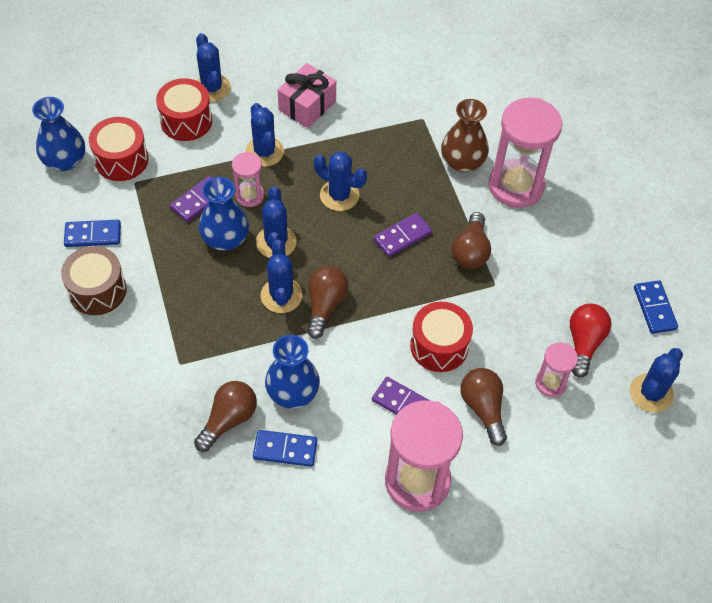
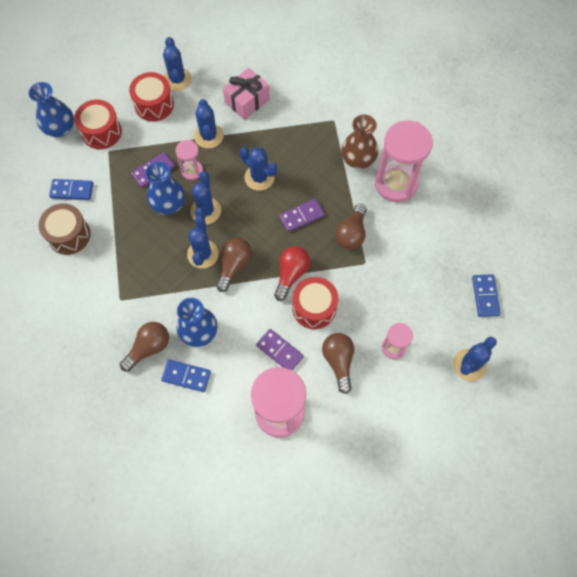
camera: 10 degrees right, 10 degrees up
(584, 343) = (425, 318): red light bulb -> red light bulb (291, 274)

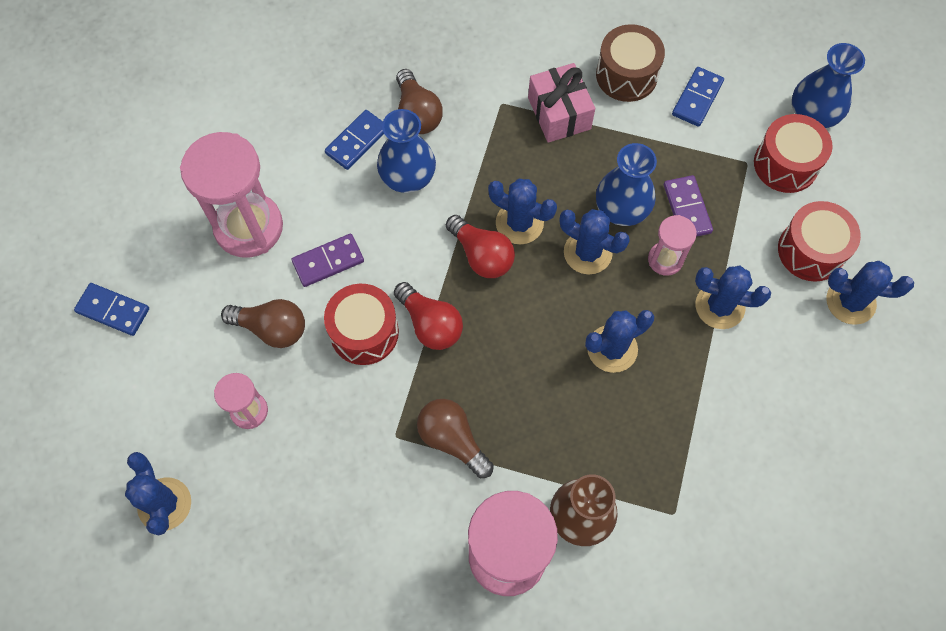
camera: 115 degrees right, 0 degrees up
(234, 265) = (482, 255): brown light bulb -> red light bulb
(247, 101) = (767, 390): pink gift -> pink gift (559, 113)
(301, 216) = (516, 380): purple domino -> none
(485, 296) = (248, 591): blue domino -> blue domino (113, 310)

